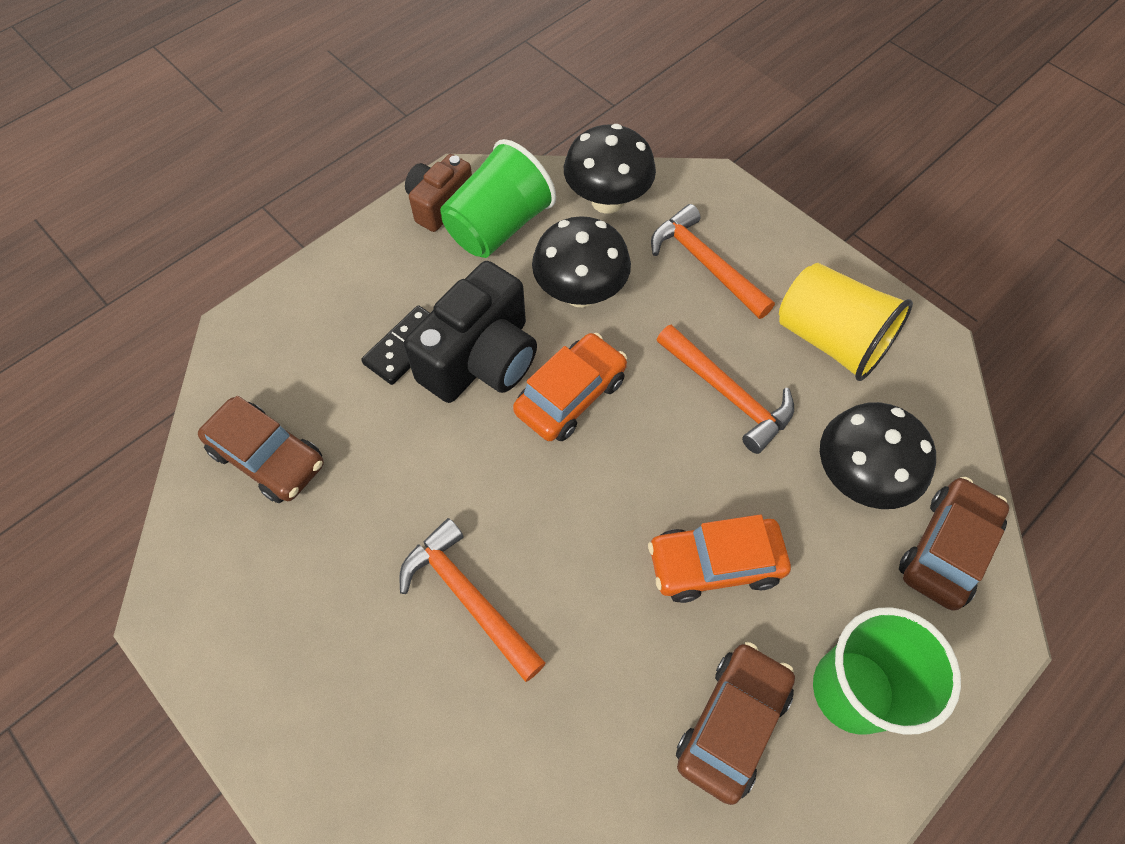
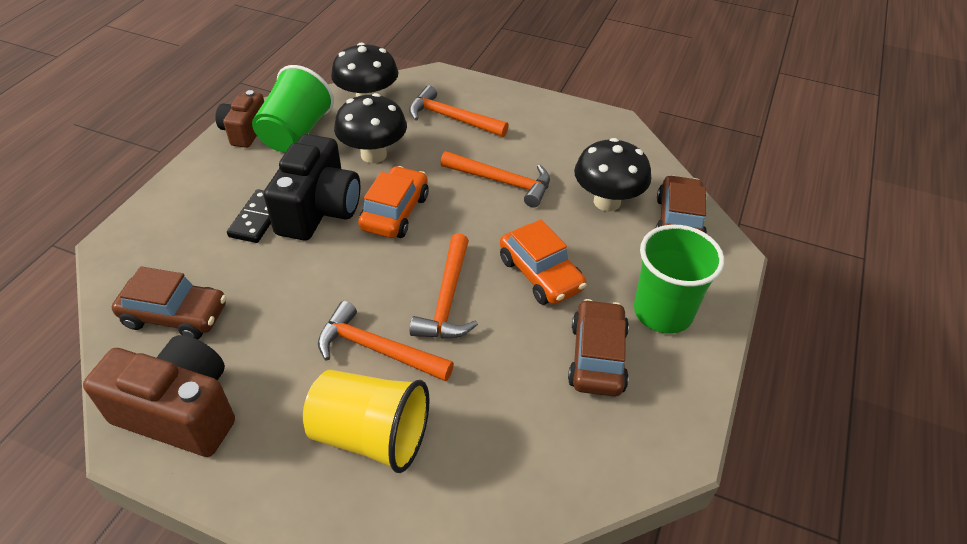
camera: 25 degrees left, 15 degrees down
(228, 594) = (180, 412): none -> brown camera
(581, 556) = (447, 299): none -> orange hammer
(715, 564) = (540, 274): orange car -> orange car turned 90 degrees counterclockwise
(830, 340) = (552, 137): yellow cup -> yellow cup (371, 436)

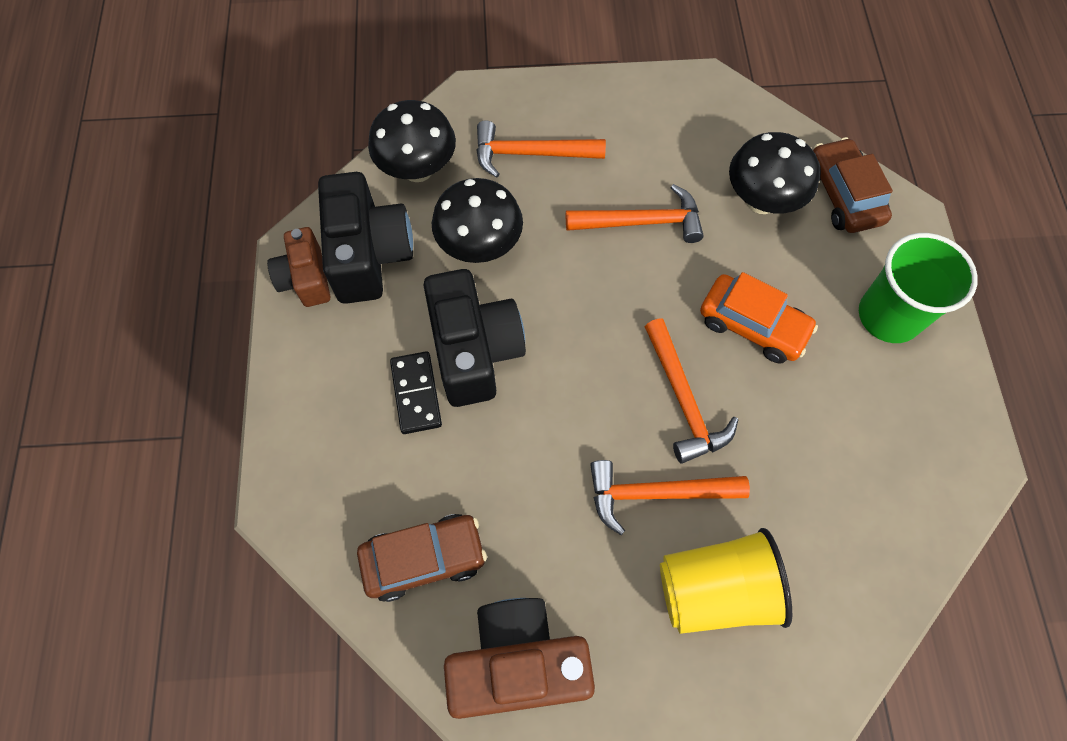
camera: 25 degrees left, 20 degrees up
(296, 133) = (369, 254): green cup -> black camera
(395, 212) = (558, 315): orange car -> none
(597, 357) = (860, 398): brown car -> none

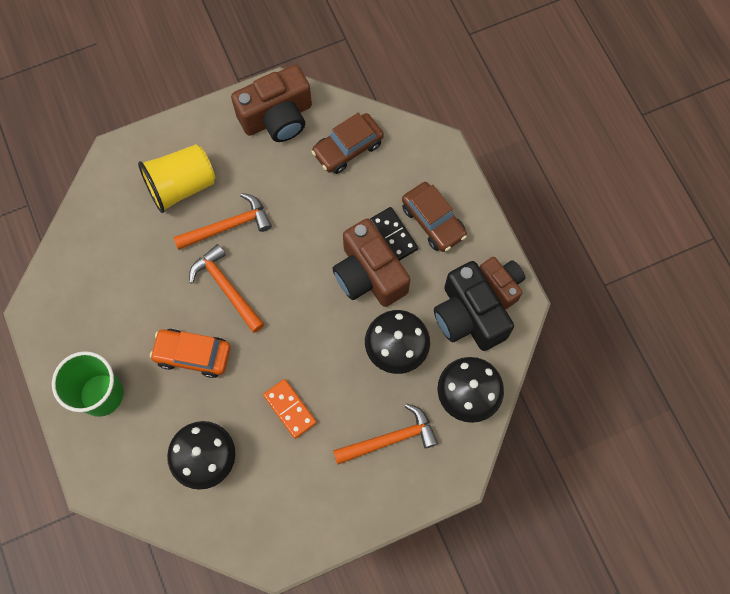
camera: 160 degrees right, 5 degrees up
(474, 350) = (369, 274): black camera -> brown camera
(641, 222) = (290, 409): orange hammer -> orange domino
(843, 195) = (146, 486): brown car -> brown car (433, 221)

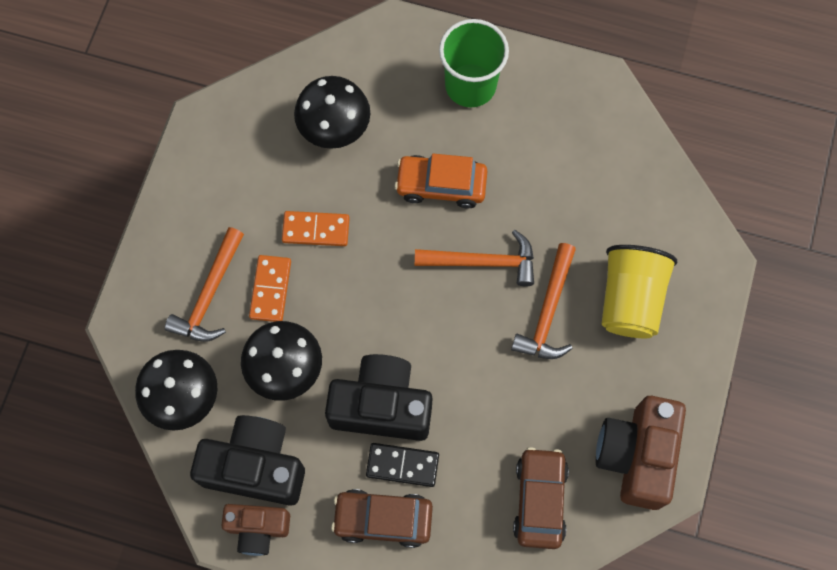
camera: 130 degrees right, 0 degrees up
(193, 355) = (441, 185): orange car -> orange car turned 135 degrees counterclockwise
(354, 403) = (271, 289): none -> orange domino
(369, 274) = (381, 406): brown camera -> black camera

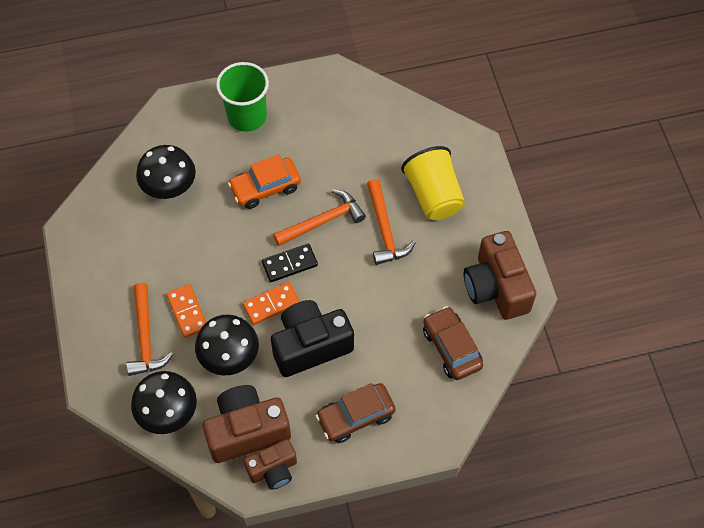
camera: 30 degrees left, 10 degrees down
(255, 466) = (247, 431): black camera -> brown camera
(316, 230) = (196, 258): orange domino -> orange domino (271, 304)
(402, 465) = (348, 375): black domino -> black domino (289, 264)

